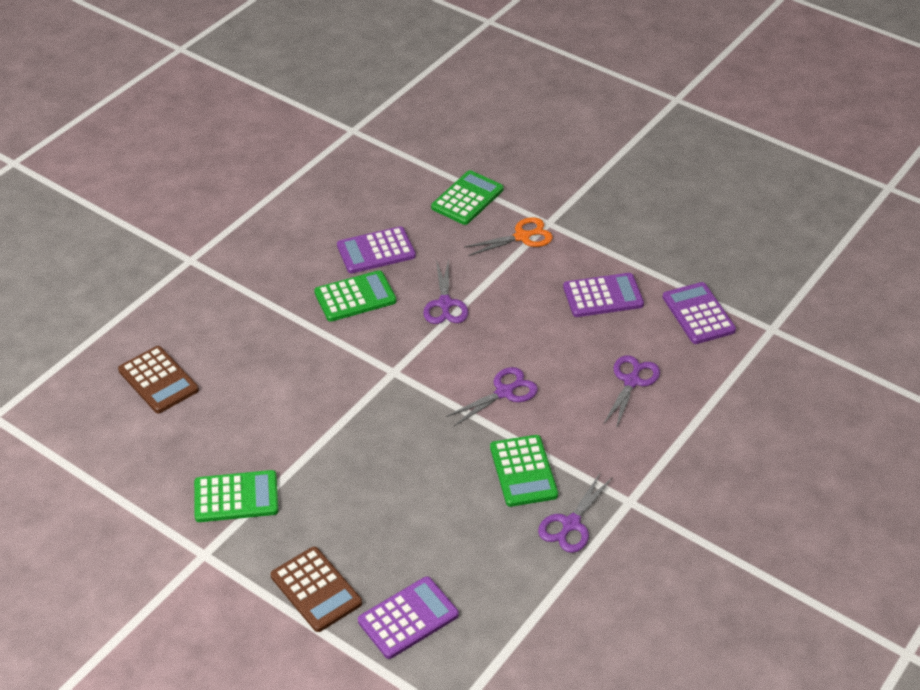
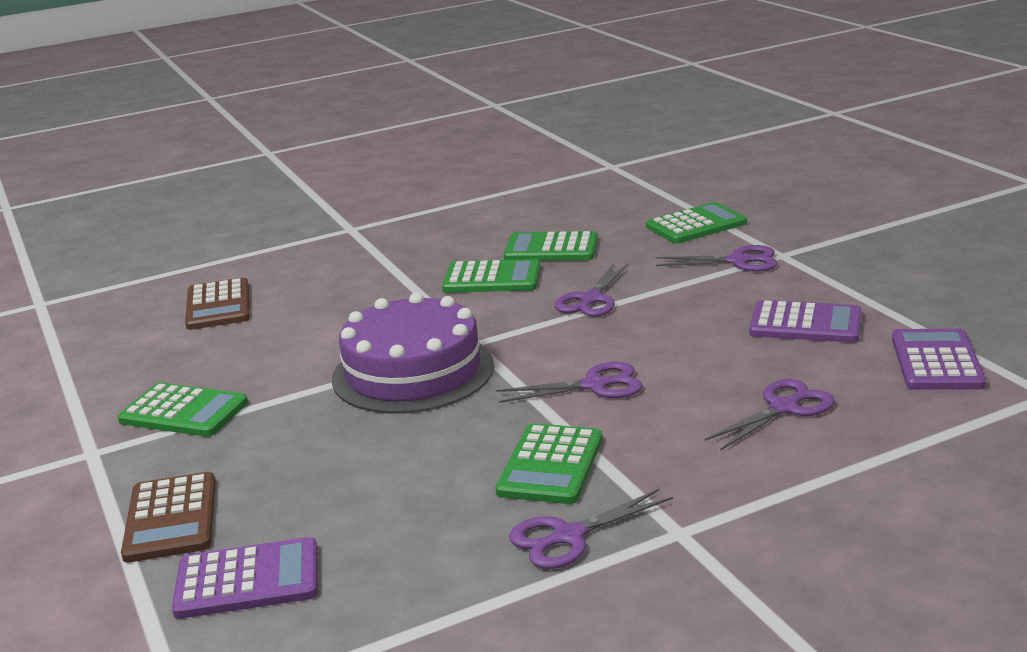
camera: 30 degrees right, 20 degrees down
(372, 412) = (413, 372): none -> purple cake
(376, 251) = (551, 249): purple calculator -> green calculator
(522, 237) = (737, 261): orange scissors -> purple scissors

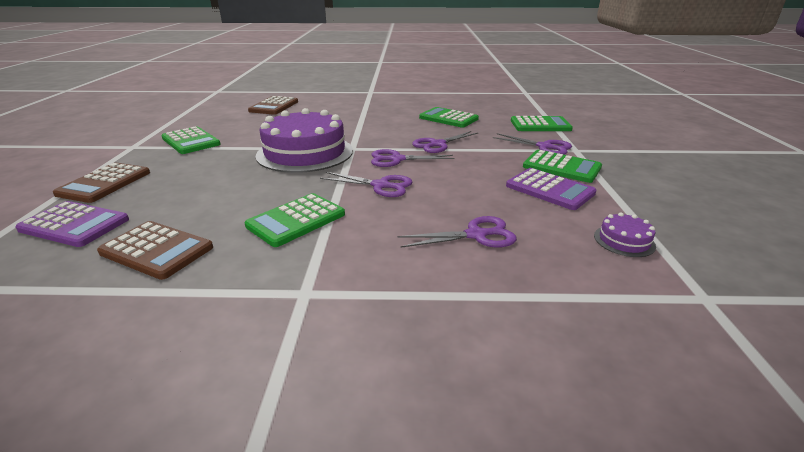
camera: 25 degrees right, 5 degrees up
(429, 561) = (157, 250): none -> brown calculator
(492, 278) = (402, 124): green calculator -> green calculator (561, 167)
(568, 536) = (242, 266): purple scissors -> purple scissors (397, 159)
(936, 361) = (624, 240): purple calculator -> purple cake

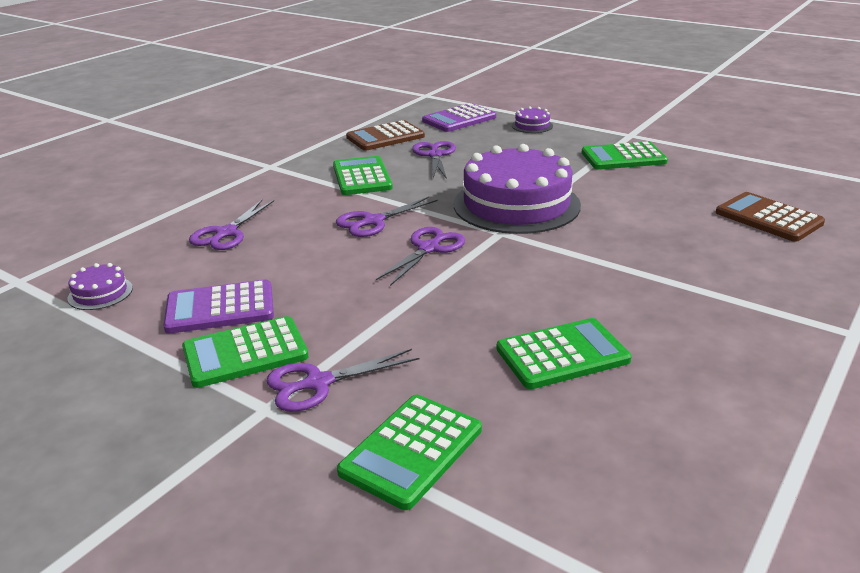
camera: 125 degrees right, 0 degrees up
(104, 183) = (532, 126): brown calculator -> purple cake
(438, 144) = (444, 293): purple scissors -> purple scissors (435, 155)

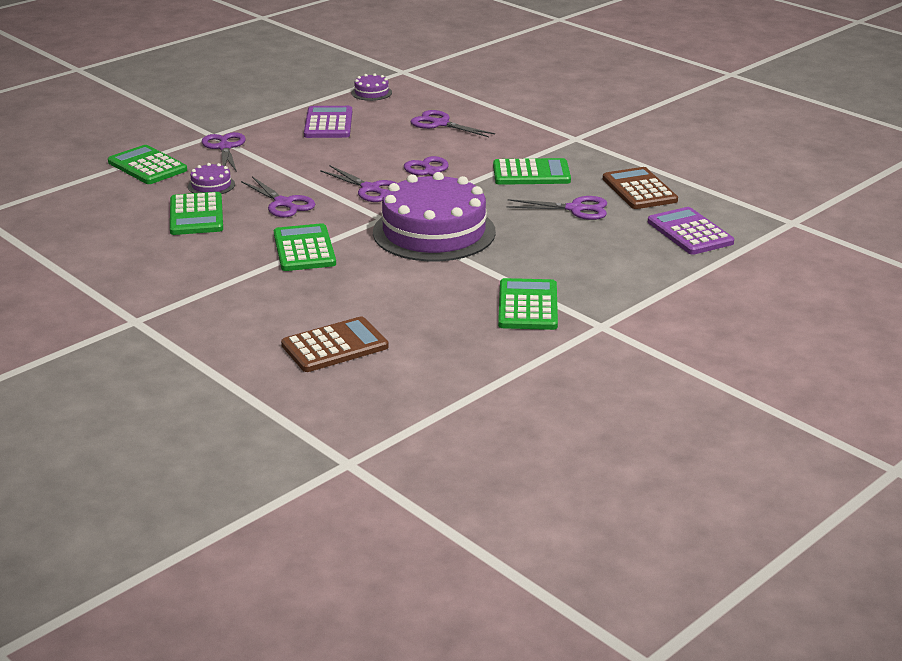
camera: 100 degrees right, 0 degrees up
(245, 353) = (271, 130): green calculator -> green calculator (304, 249)
(493, 296) = (283, 203): none -> purple scissors
(532, 126) = (653, 271): purple cake -> purple cake (211, 185)

